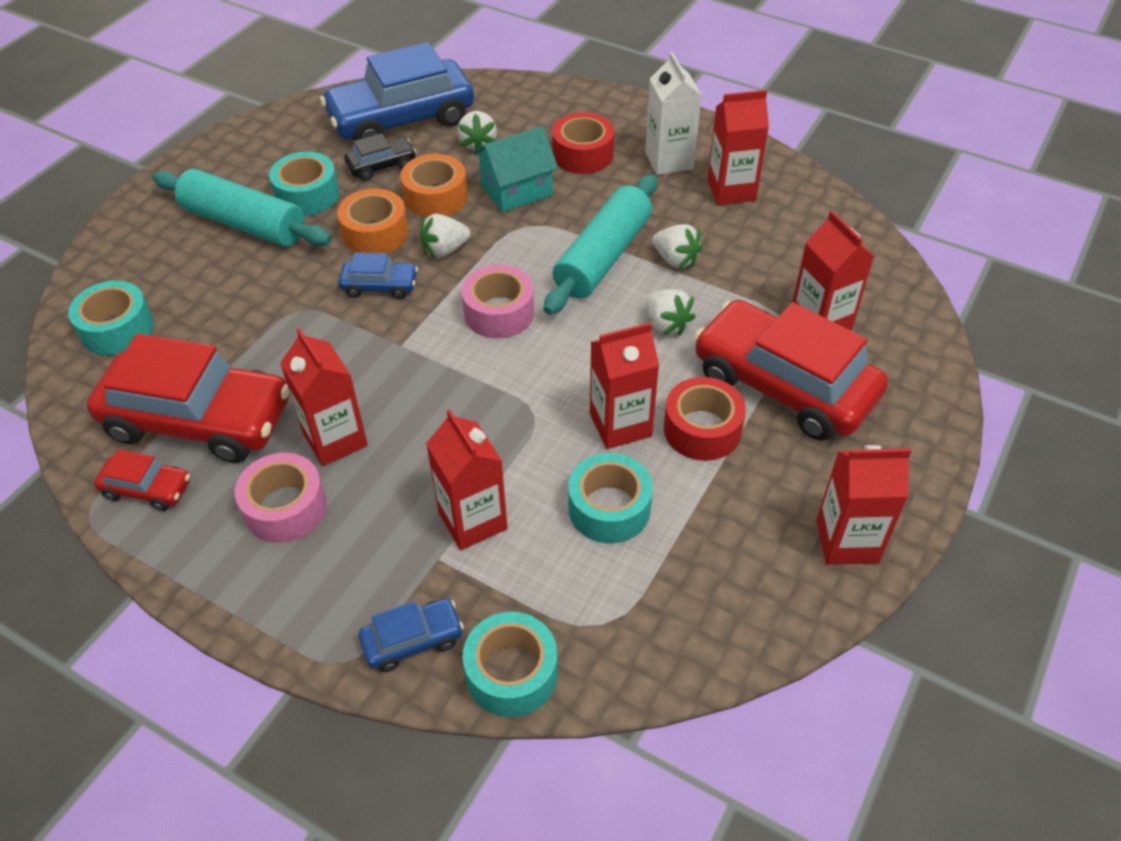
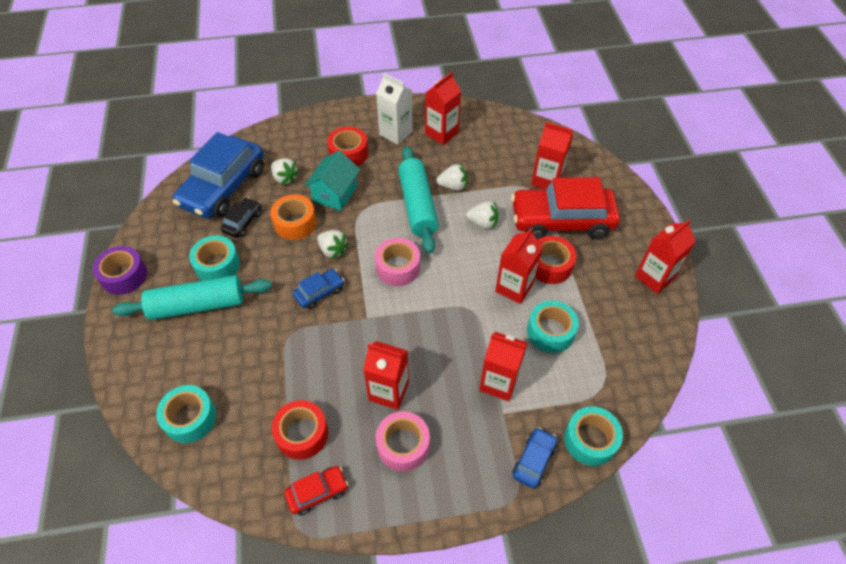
camera: 40 degrees left, 5 degrees up
(199, 419) = (302, 434): red car -> red tape
(210, 154) = (124, 276): none -> purple tape
(375, 233) = (284, 264): orange tape -> none
(445, 250) = (333, 250): white strawberry -> white strawberry turned 75 degrees counterclockwise

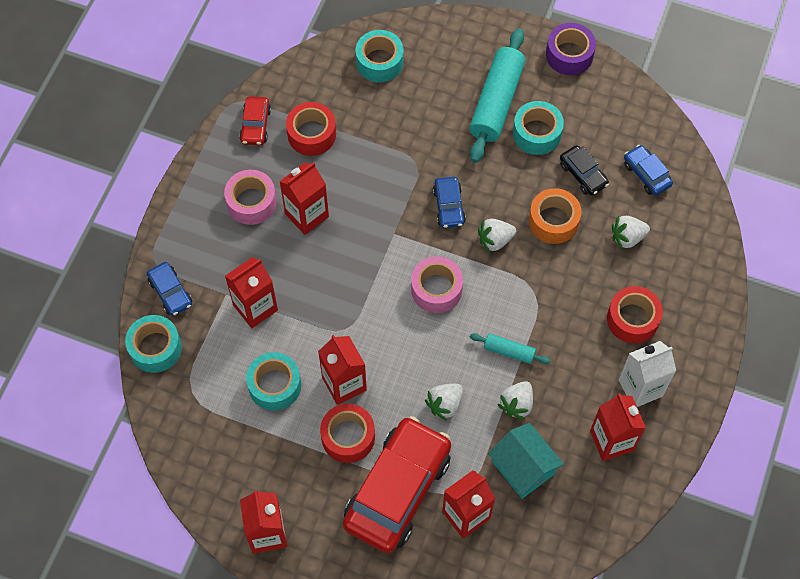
camera: 120 degrees right, 10 degrees up
(223, 187) = (646, 174): blue car -> blue car, size x0.45
(335, 193) = (575, 277): turquoise house -> turquoise house (523, 468)
(417, 205) = (509, 351): turquoise rolling pin -> turquoise rolling pin, size x0.48

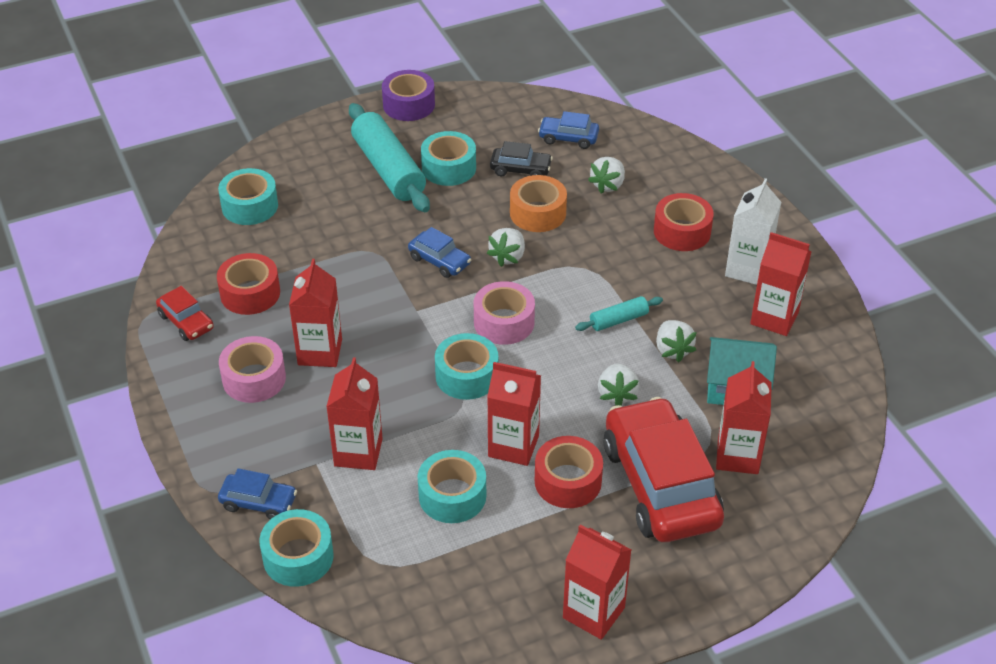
camera: 45 degrees left, 20 degrees down
(371, 309) = (467, 376): none -> turquoise tape

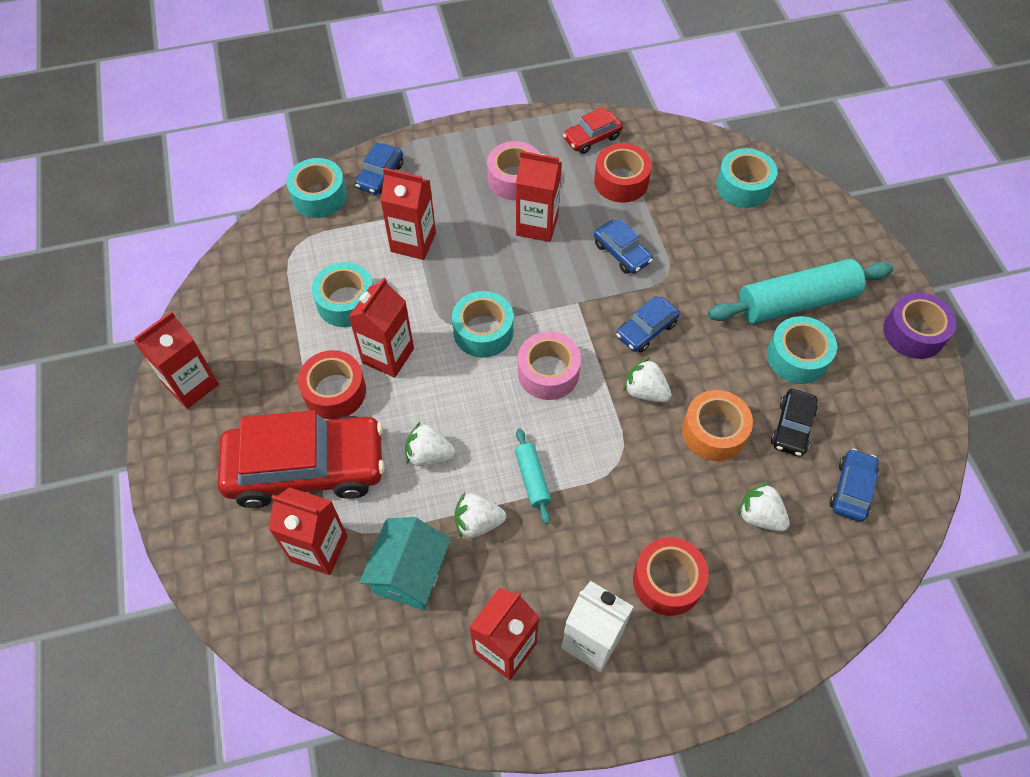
camera: 100 degrees right, 15 degrees up
(348, 285) = (622, 253): none -> blue car

